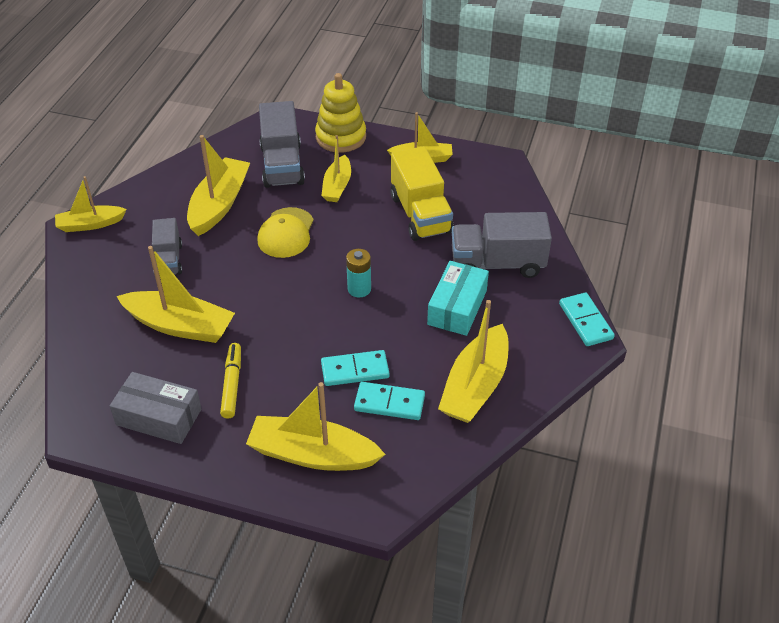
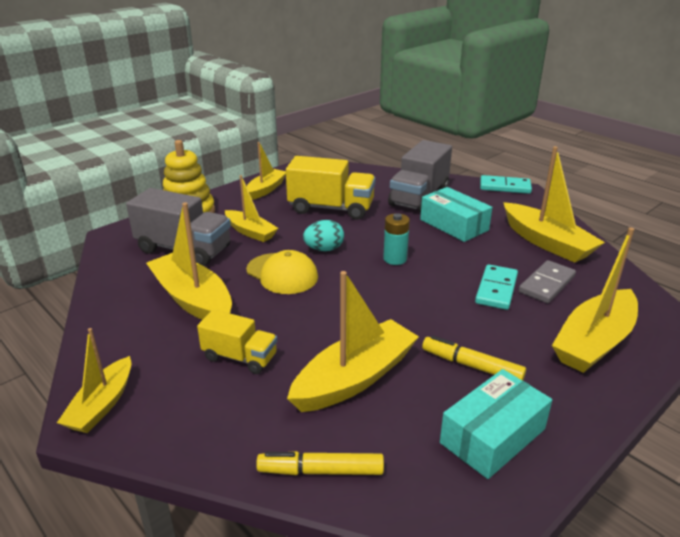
camera: 60 degrees left, 15 degrees down
(85, 343) = (321, 471): none -> yellow marker
(159, 417) = (493, 436): grey box -> turquoise box
(169, 260) = (240, 357): grey truck -> yellow truck
(342, 240) = (324, 249): none -> turquoise egg
(389, 403) = (546, 284): turquoise domino -> grey domino

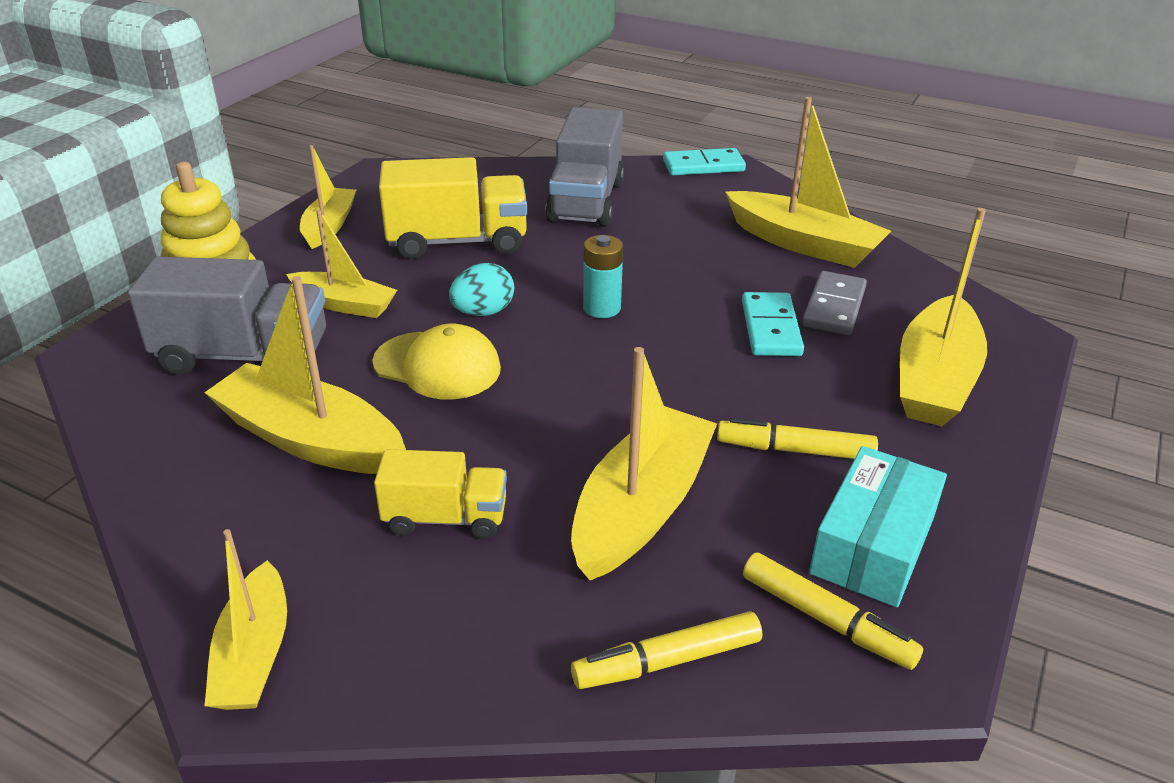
camera: 20 degrees left, 5 degrees up
(435, 474) = (826, 620): none -> yellow marker
(454, 225) = (661, 238): turquoise box -> none

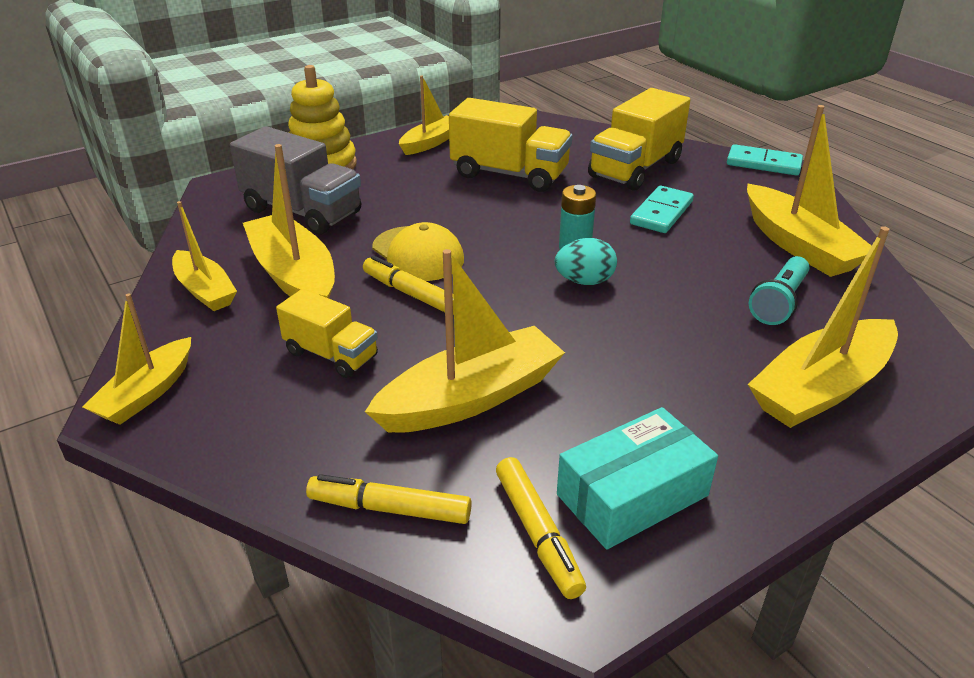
camera: 30 degrees right, 0 degrees up
(344, 304) = (393, 196): yellow boat -> yellow boat (205, 290)
(483, 312) = (483, 227): turquoise egg -> turquoise egg (584, 281)
(586, 202) = (635, 169): grey truck -> yellow truck
(771, 328) = (703, 302): turquoise domino -> turquoise domino (661, 213)
(794, 450) = (634, 400): yellow marker -> yellow marker (411, 293)
(834, 307) = (778, 302): grey domino -> turquoise flashlight

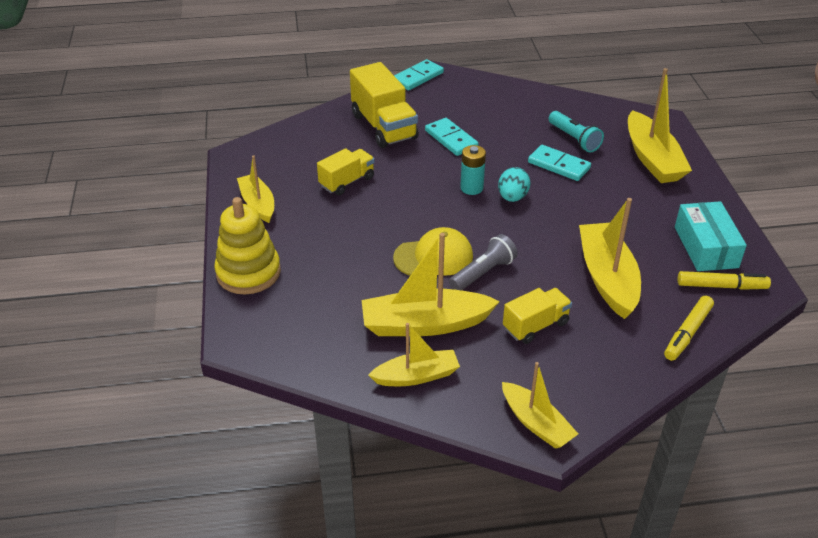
camera: 65 degrees left, 5 degrees up
(302, 211) = (326, 300): grey truck -> none
(411, 293) = (483, 273): yellow marker -> grey flashlight
(509, 174) = (347, 182): yellow truck -> yellow truck, size x0.60
(697, 302) = (558, 165): none -> turquoise domino
(799, 245) = (522, 108): yellow boat -> none

